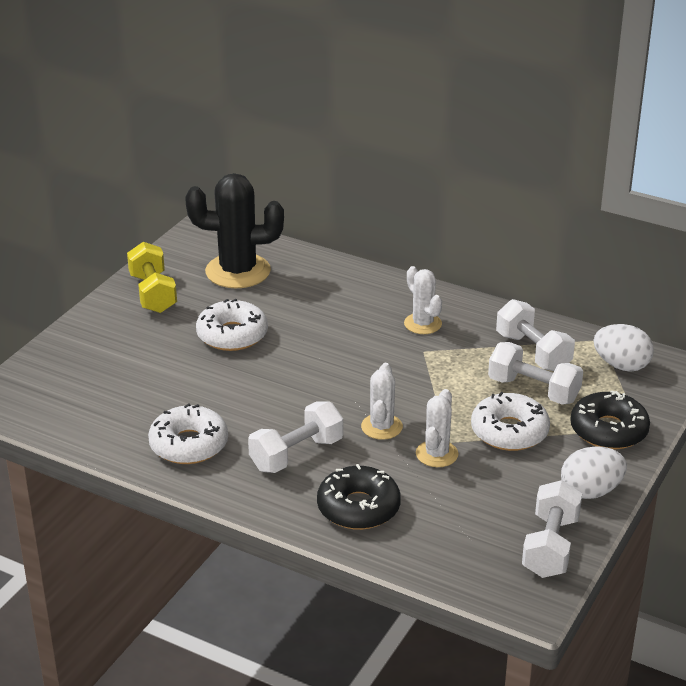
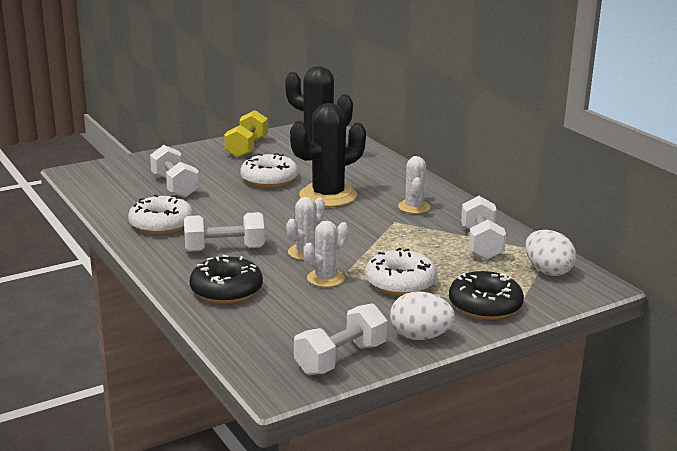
camera: 30 degrees right, 10 degrees down
(321, 338) = (328, 196): none -> black cactus
(533, 390) = (452, 265): white dumbbell -> white dumbbell (175, 186)

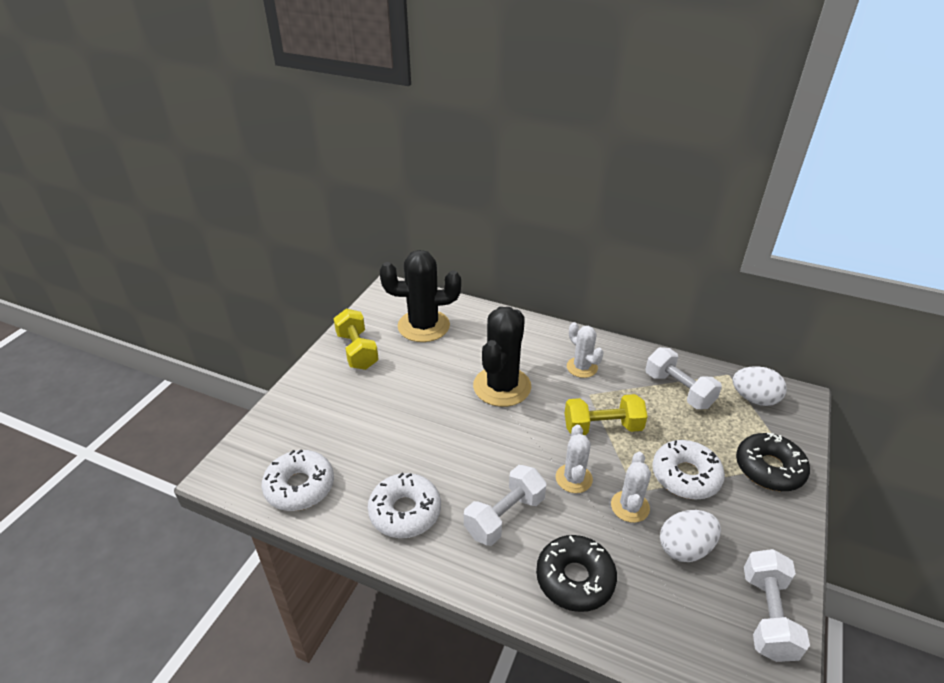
camera: 35 degrees left, 15 degrees up
(175, 186) = (353, 443): white dumbbell -> none
(269, 179) = (427, 388): white donut -> white donut (300, 487)
(374, 239) = (602, 427): none -> yellow dumbbell
(420, 337) = (779, 541): white egg -> white egg (685, 548)

